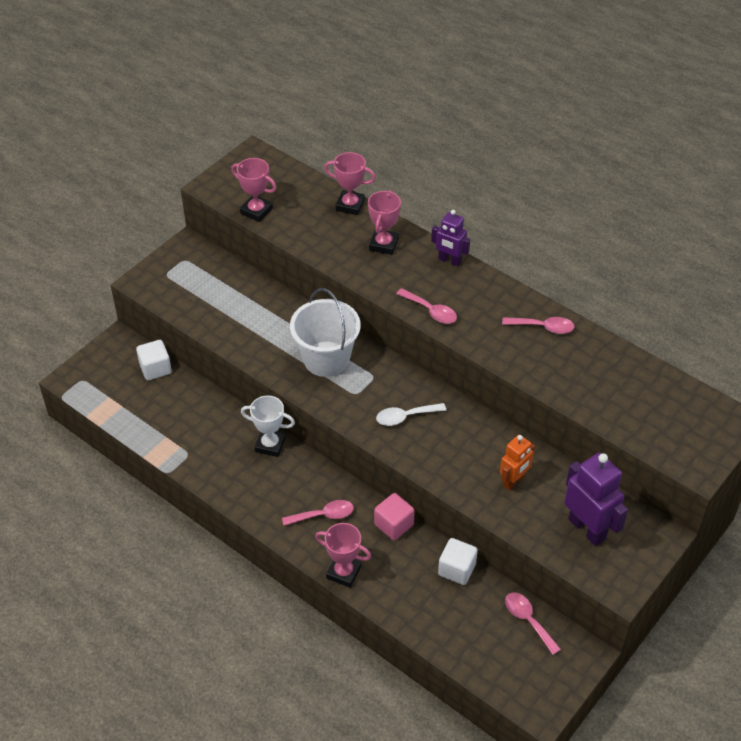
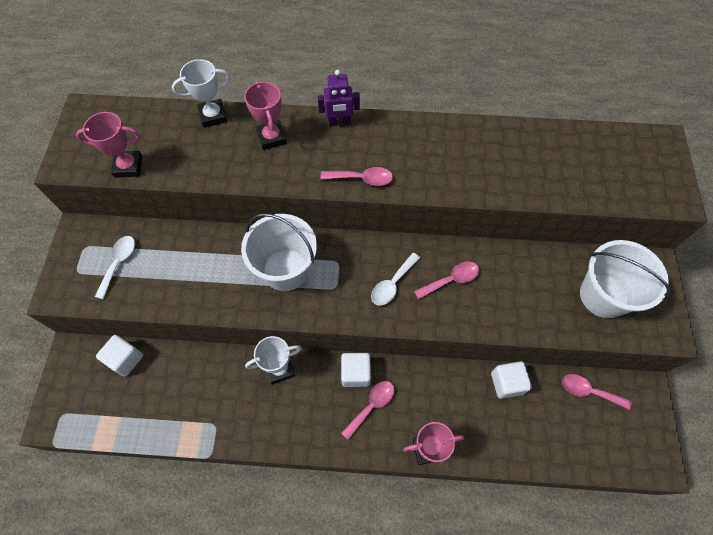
camera: 35 degrees left, 15 degrees up
(201, 285) = (119, 263): none -> white spoon
(330, 484) = (355, 373): none -> white cube
(350, 205) = (213, 116): pink trophy -> white trophy
(394, 525) = (431, 376): pink cube -> none
(514, 481) = (519, 288): orange robot -> none
(543, 327) = (462, 142): pink spoon -> pink spoon (451, 280)
(587, 529) = (603, 295): purple robot -> white bucket

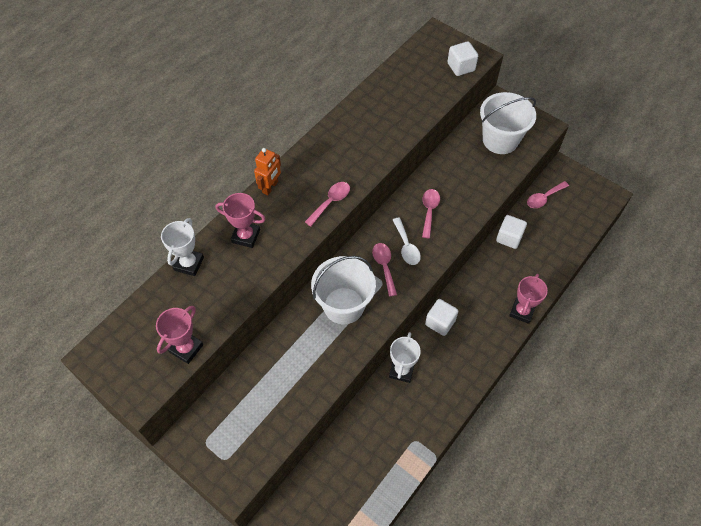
camera: 55 degrees left, 5 degrees down
(119, 263) = (243, 422): white spoon -> none
(125, 359) = (312, 481): white cube -> white cube (461, 67)
(339, 122) = (270, 187): purple robot -> orange robot
(372, 406) = (470, 326): pink spoon -> pink spoon (384, 266)

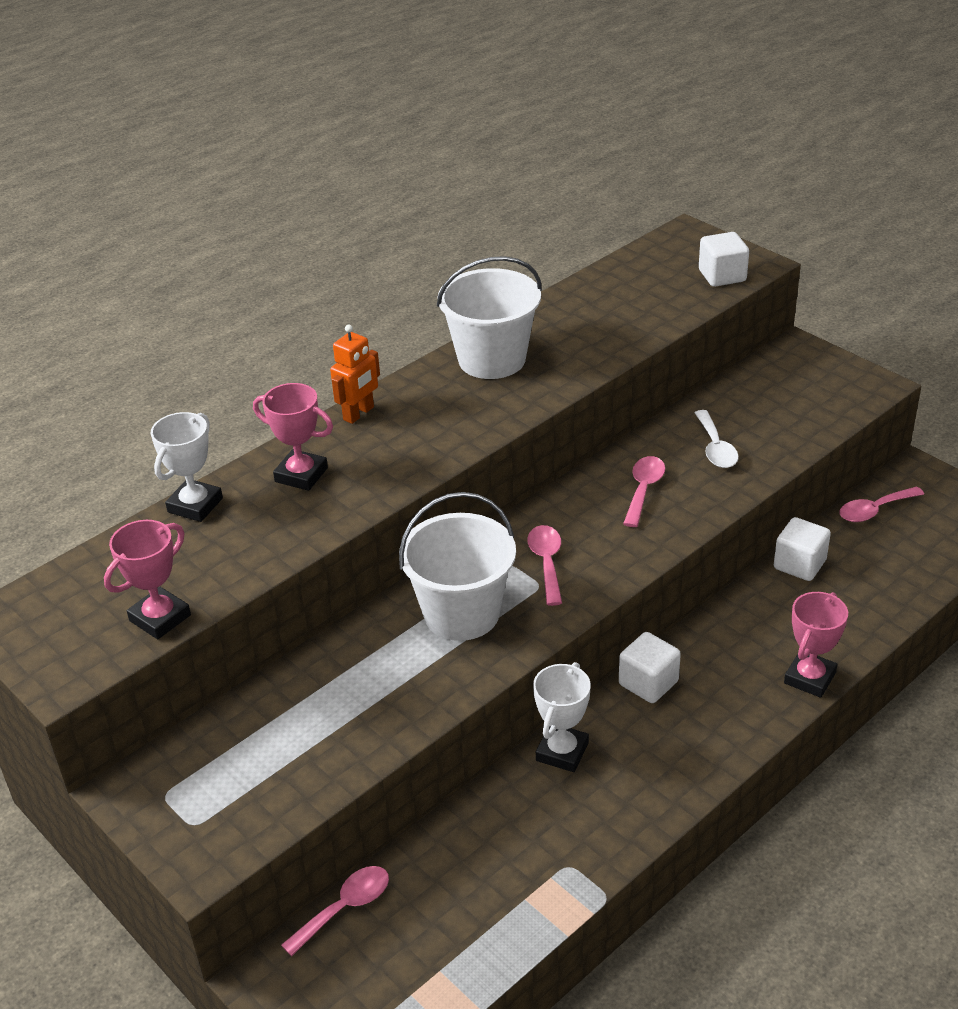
camera: 10 degrees right, 20 degrees down
(331, 202) = (458, 438): pink spoon -> pink spoon (345, 907)
(406, 246) = (593, 537): white spoon -> white spoon (715, 448)
(500, 140) = (790, 399): white bucket -> white bucket (492, 359)

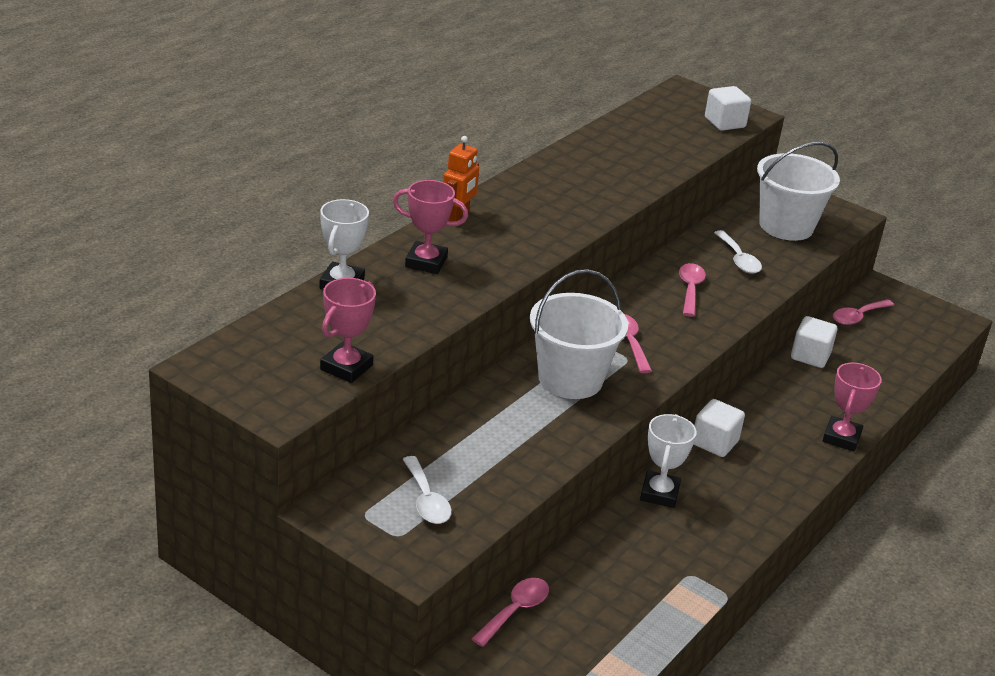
camera: 15 degrees left, 5 degrees down
(242, 777) = (426, 500): none -> white spoon
(492, 359) = (556, 179): white bucket -> white bucket (786, 226)

